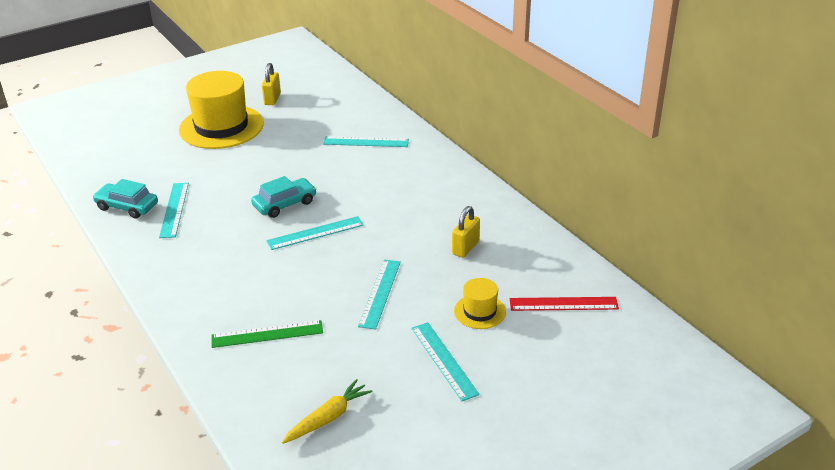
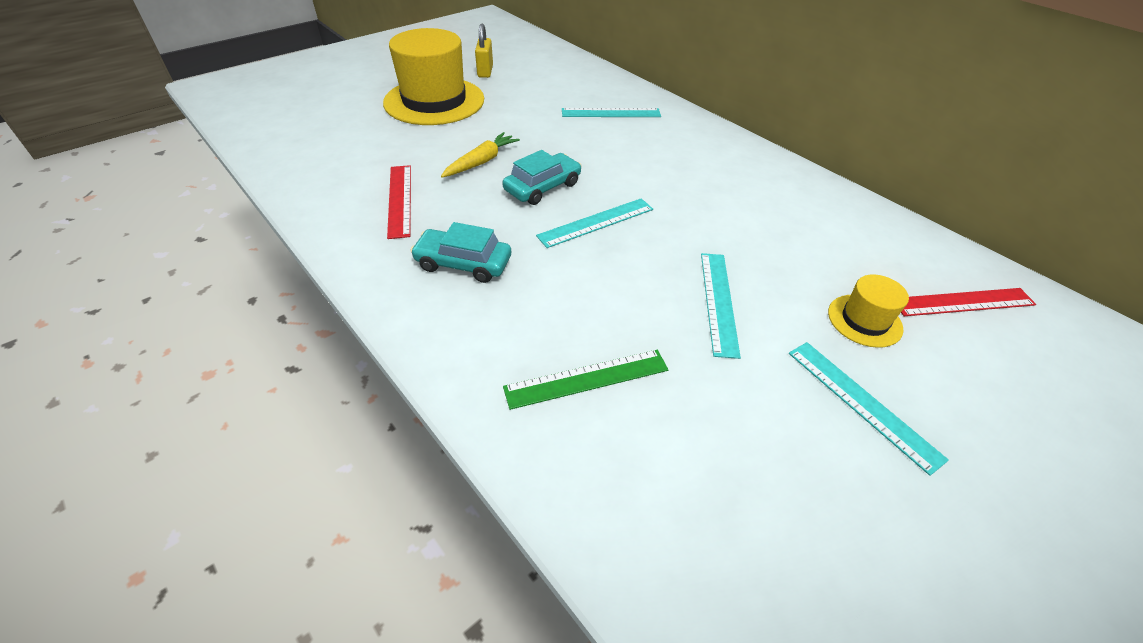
camera: 10 degrees left, 10 degrees up
(127, 207) = (334, 199): turquoise car -> turquoise car (463, 263)
(174, 209) = (399, 200): turquoise ruler -> red ruler
(328, 418) = (743, 530): yellow carrot -> yellow carrot (481, 162)
(465, 248) = (794, 232): yellow padlock -> none

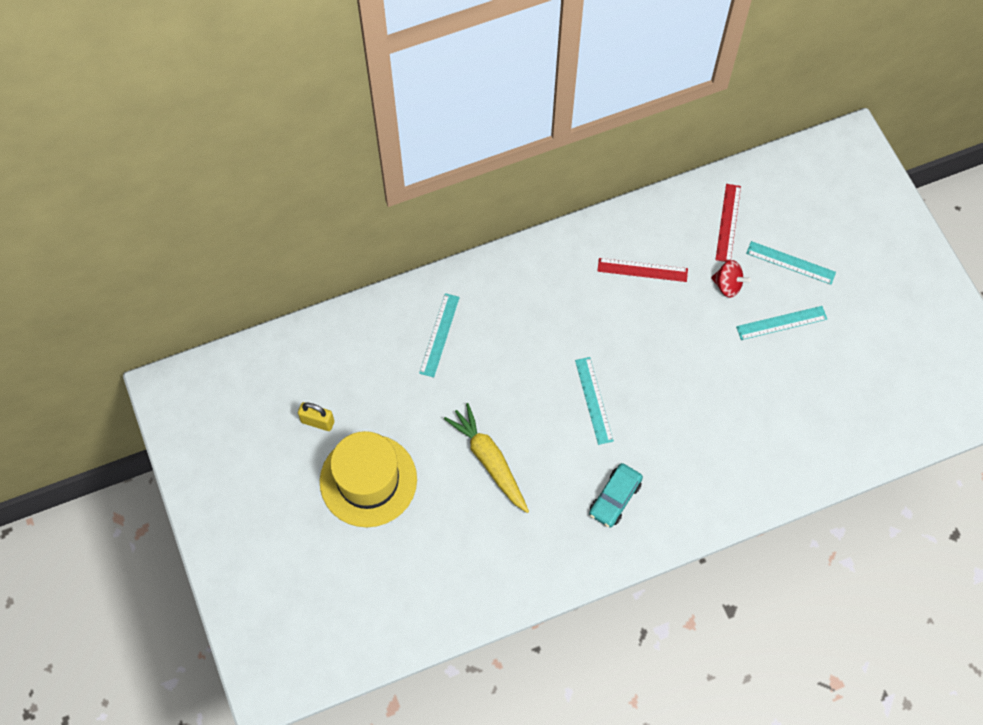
camera: 70 degrees left, 20 degrees up
(399, 200) = (527, 530): red ruler -> red ruler (642, 270)
(481, 162) = (489, 460): yellow carrot -> yellow carrot, size x1.54
(542, 187) = (539, 424): turquoise car -> none
(587, 379) = (731, 452): green ruler -> none
(719, 302) = (692, 357): turquoise ruler -> turquoise ruler (790, 262)
(864, 320) = (727, 285): yellow hat -> red spinning top

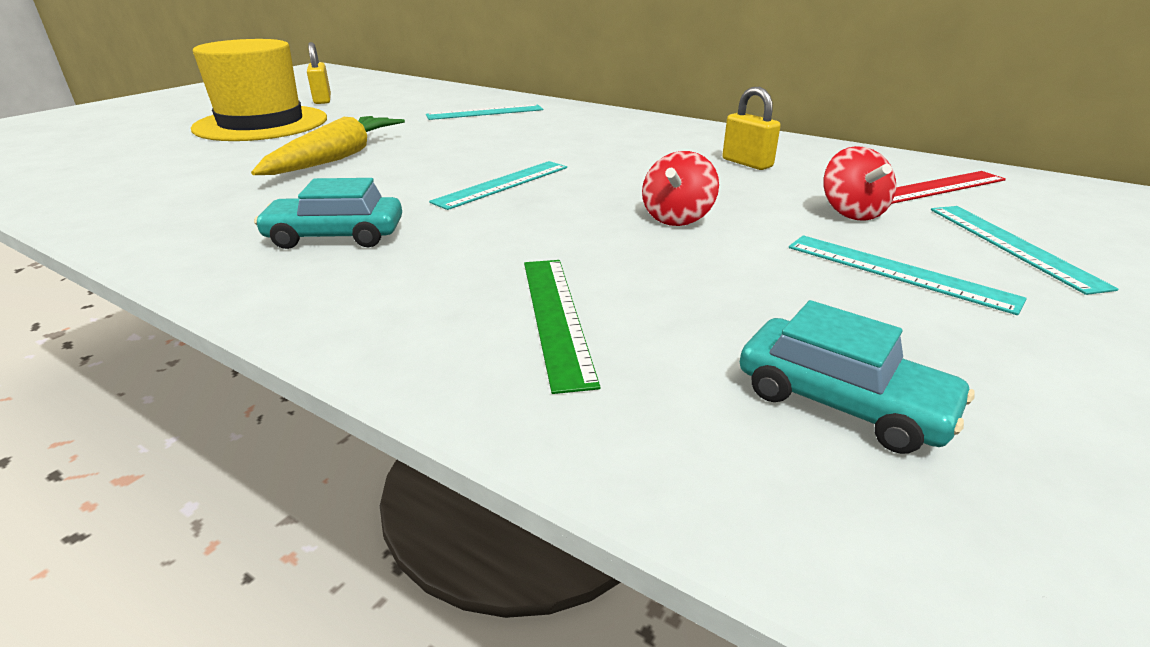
camera: 55 degrees right, 35 degrees down
(642, 270) = (747, 163): red ruler -> yellow padlock
(686, 356) = (677, 218): none -> red spinning top
(739, 454) = (556, 317): none -> green ruler
(829, 410) = (842, 401): none -> turquoise car

